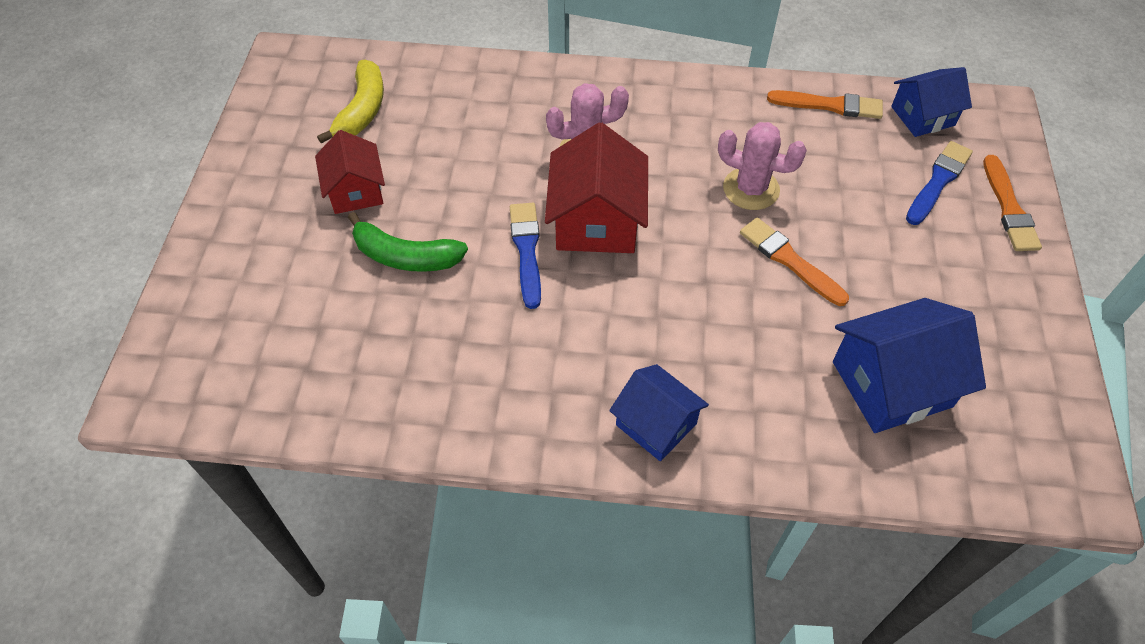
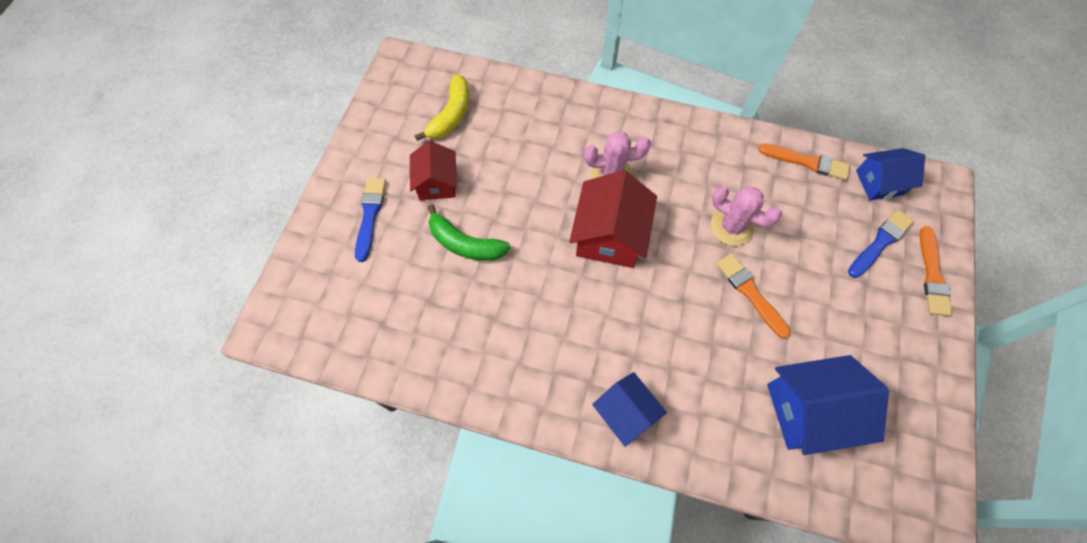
camera: 10 degrees right, 10 degrees up
(527, 251) = (554, 253): blue brush -> blue brush (370, 215)

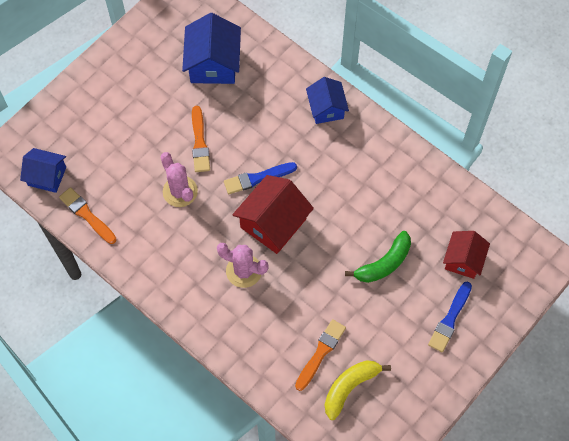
camera: 155 degrees left, 0 degrees up
(437, 183) = (386, 325): red house -> red house (463, 260)
(465, 243) = (384, 263): green banana -> green banana turned 90 degrees clockwise
(809, 410) = (213, 64): blue house -> blue house turned 75 degrees clockwise
(880, 243) = (85, 136): blue brush -> blue brush (257, 178)
(932, 274) = (69, 102): orange brush -> orange brush (320, 353)

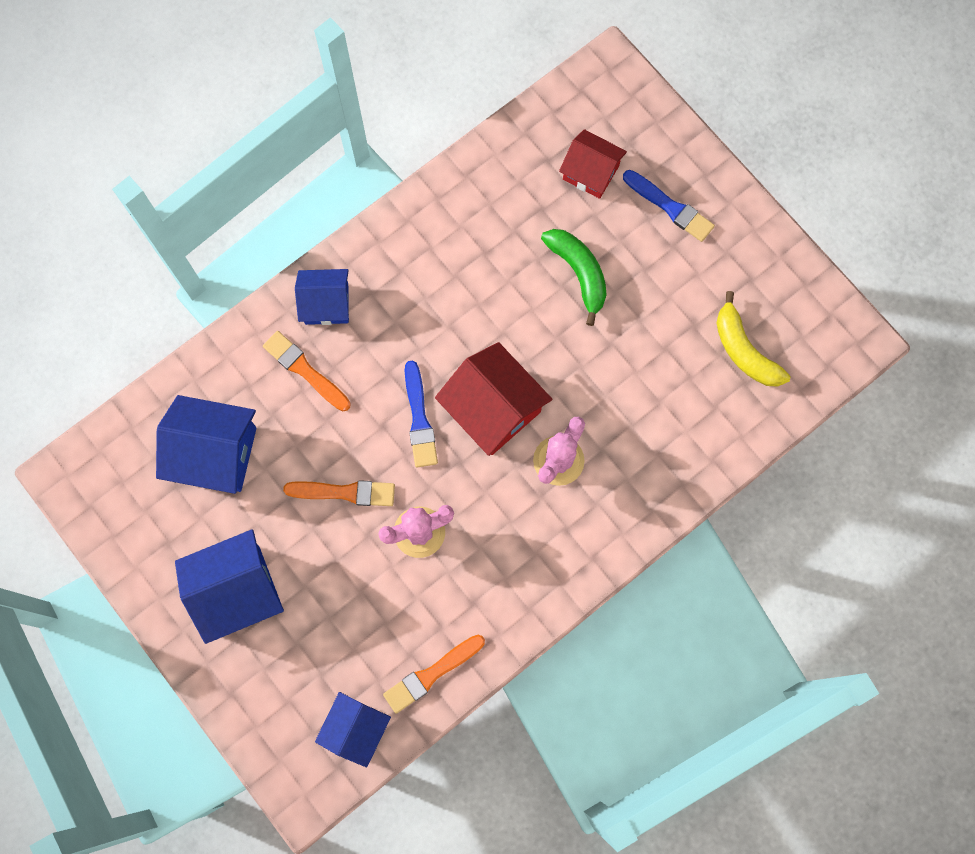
camera: 80 degrees left, 10 degrees up
(127, 93) = (237, 590): none -> blue house
(320, 353) = (692, 379): orange brush -> orange brush (305, 370)

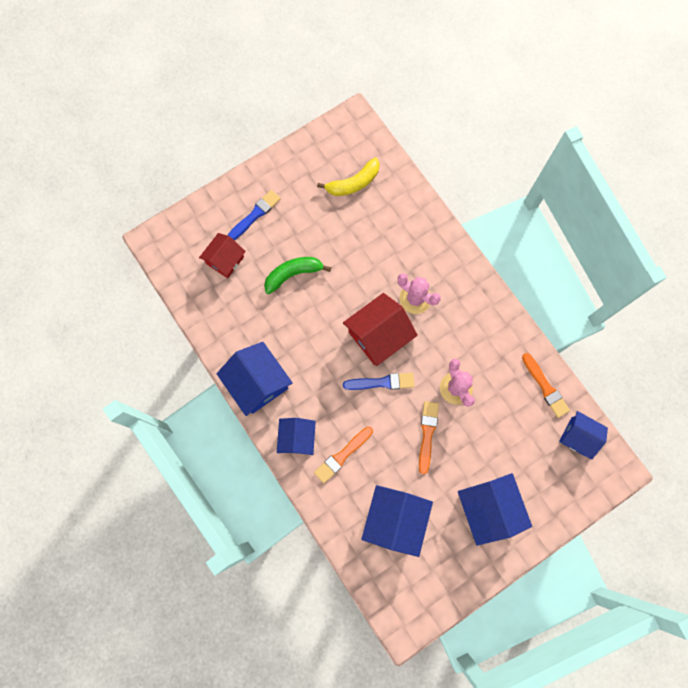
camera: 85 degrees left, 0 degrees up
(404, 240) = (257, 383): none -> blue house

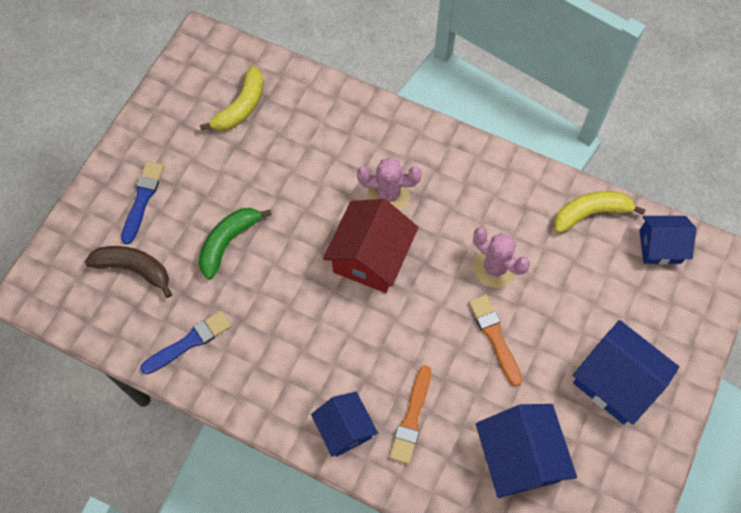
camera: 30 degrees left, 10 degrees down
(225, 260) = (134, 269): red house -> brown banana
(257, 383) = (257, 390): blue house -> none
(381, 382) = (406, 308): blue brush -> blue brush (189, 342)
(545, 387) = (591, 213): orange brush -> yellow banana

